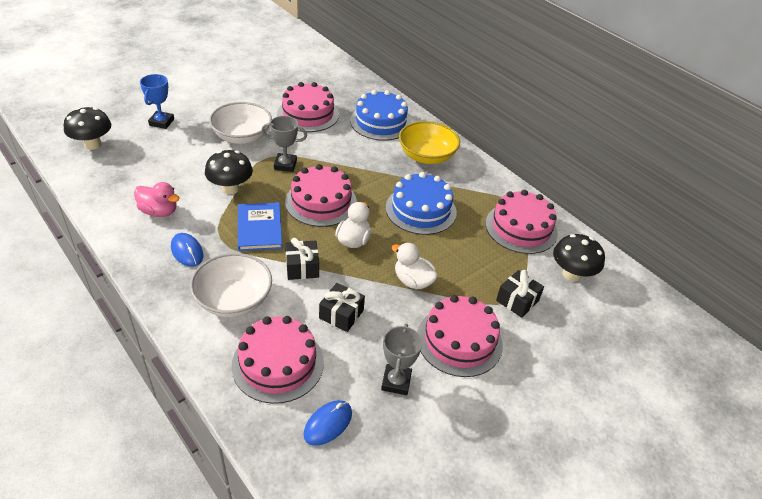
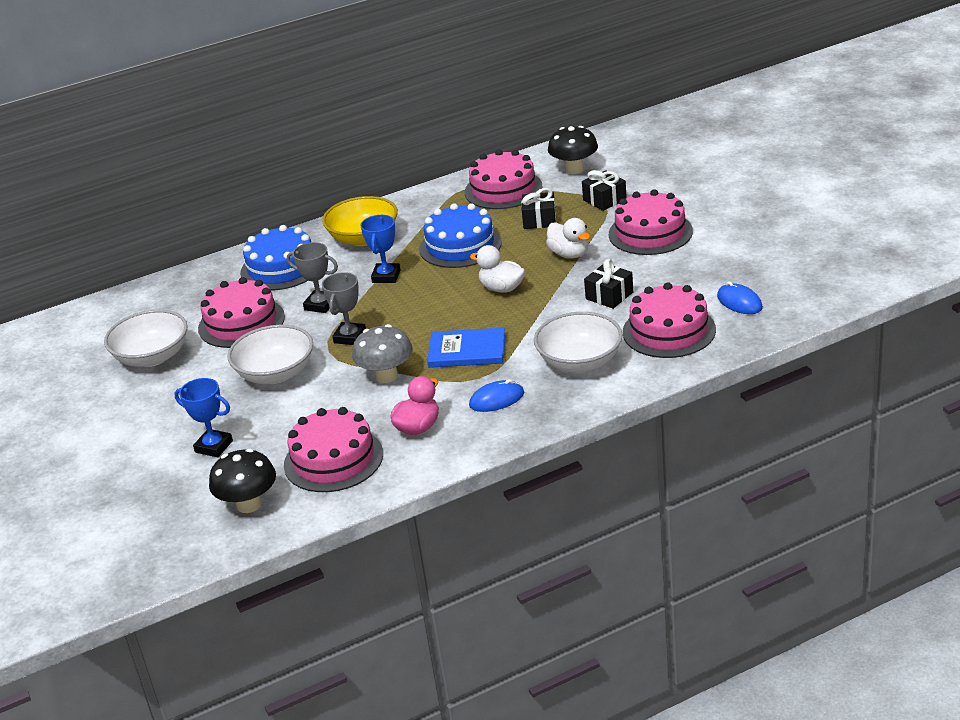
camera: 70 degrees left, 10 degrees down
(230, 188) = (386, 376): black mushroom -> grey mushroom
(269, 85) = (152, 357): none -> white bowl
(302, 267) = (537, 320): black gift -> black gift (539, 220)
(321, 202) = (430, 310): pink cake -> pink cake (333, 459)
(370, 174) = (386, 276): none -> blue trophy
(396, 382) = (695, 267): grey trophy -> grey trophy (320, 305)
(413, 281) = (569, 254): white duck -> white duck turned 90 degrees counterclockwise

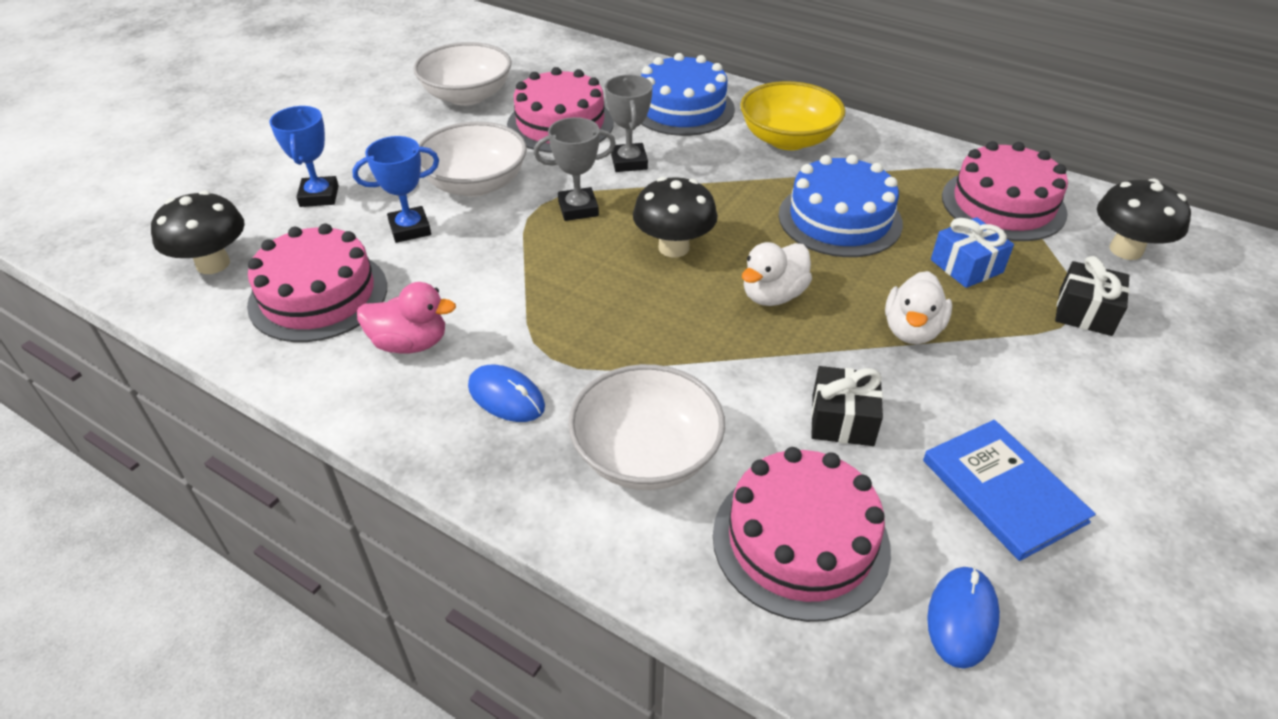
camera: 55 degrees right, 10 degrees up
(386, 276) = (723, 186): blue trophy -> blue trophy (410, 229)
(386, 376) = (512, 270): grey mushroom -> none
(426, 310) = (673, 247): none -> black mushroom
(467, 350) = (606, 320): blue book -> blue book (1003, 490)
(501, 288) = (773, 295): white duck -> white duck turned 135 degrees counterclockwise
(539, 220) = (966, 266): black gift -> blue gift
(650, 233) = (1053, 401): pink cake -> none

